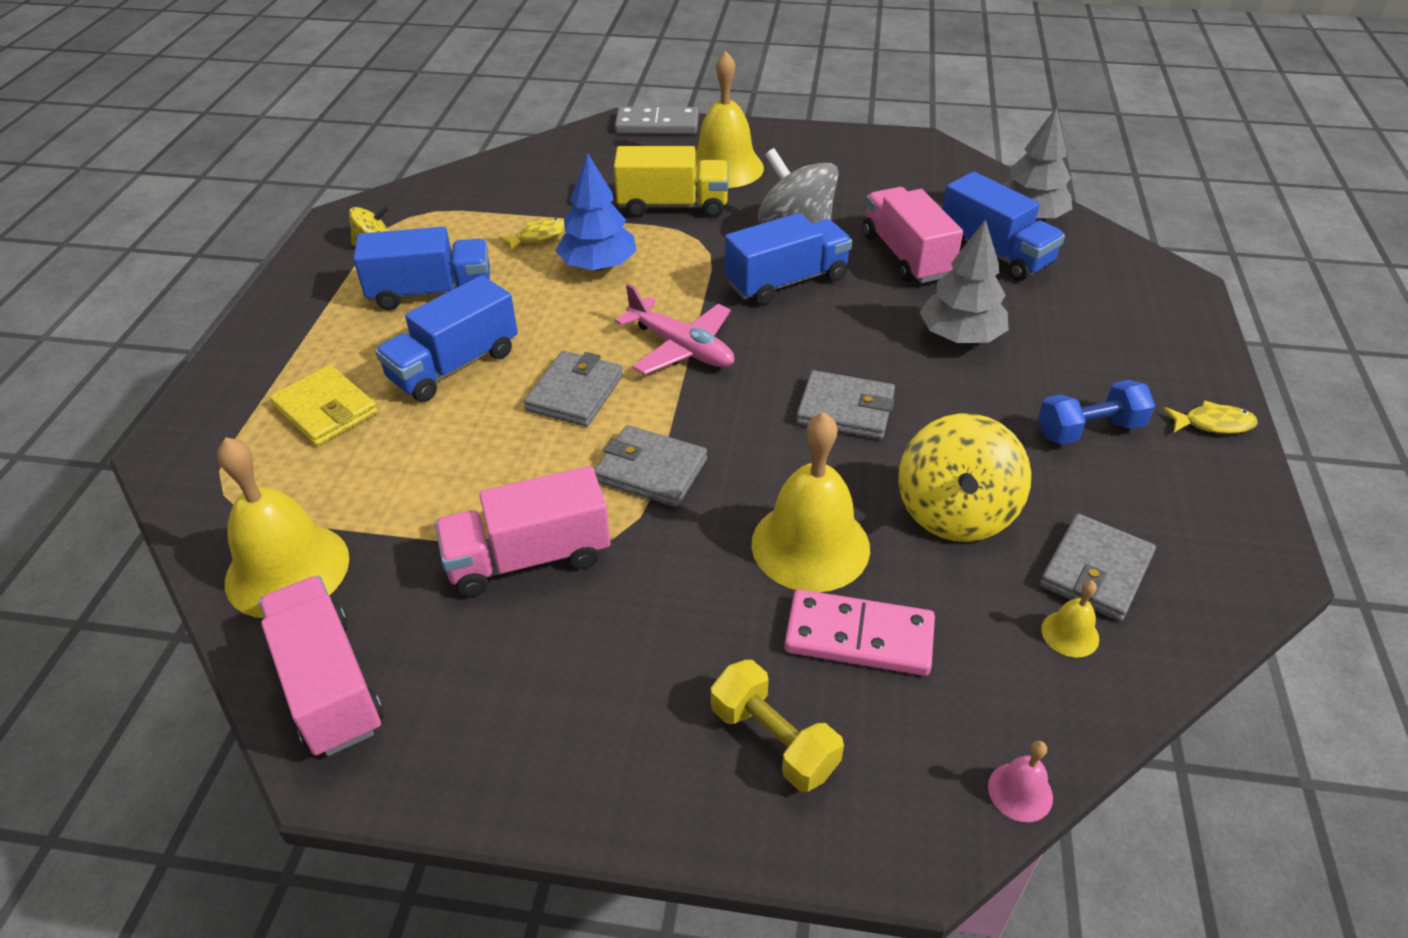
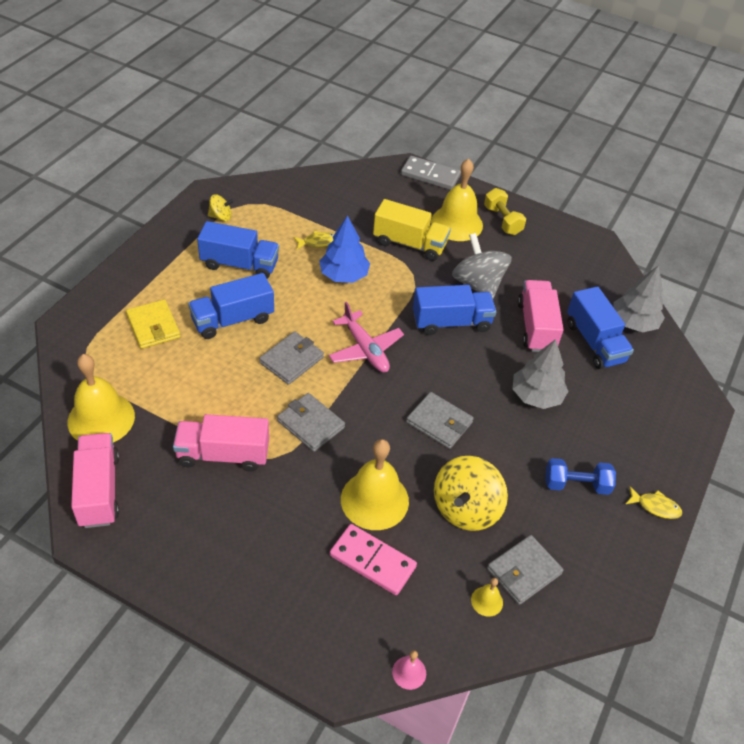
camera: 15 degrees right, 5 degrees up
(773, 740) = (300, 599): yellow dumbbell -> yellow dumbbell (502, 220)

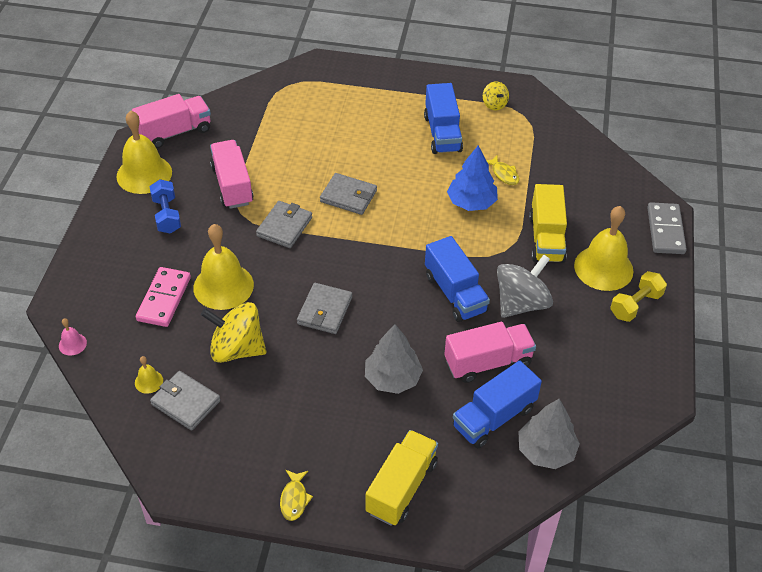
camera: 75 degrees right, 0 degrees up
(101, 418) = (238, 111): yellow bell -> yellow bell (144, 174)
(153, 326) = (342, 107): yellow wallet -> none
(232, 320) = (374, 148): blue truck -> none
(365, 349) = (386, 240): pink plane -> none
(576, 484) = (295, 428): blue dumbbell -> blue dumbbell (167, 215)
(654, 425) = (401, 487): none -> yellow truck

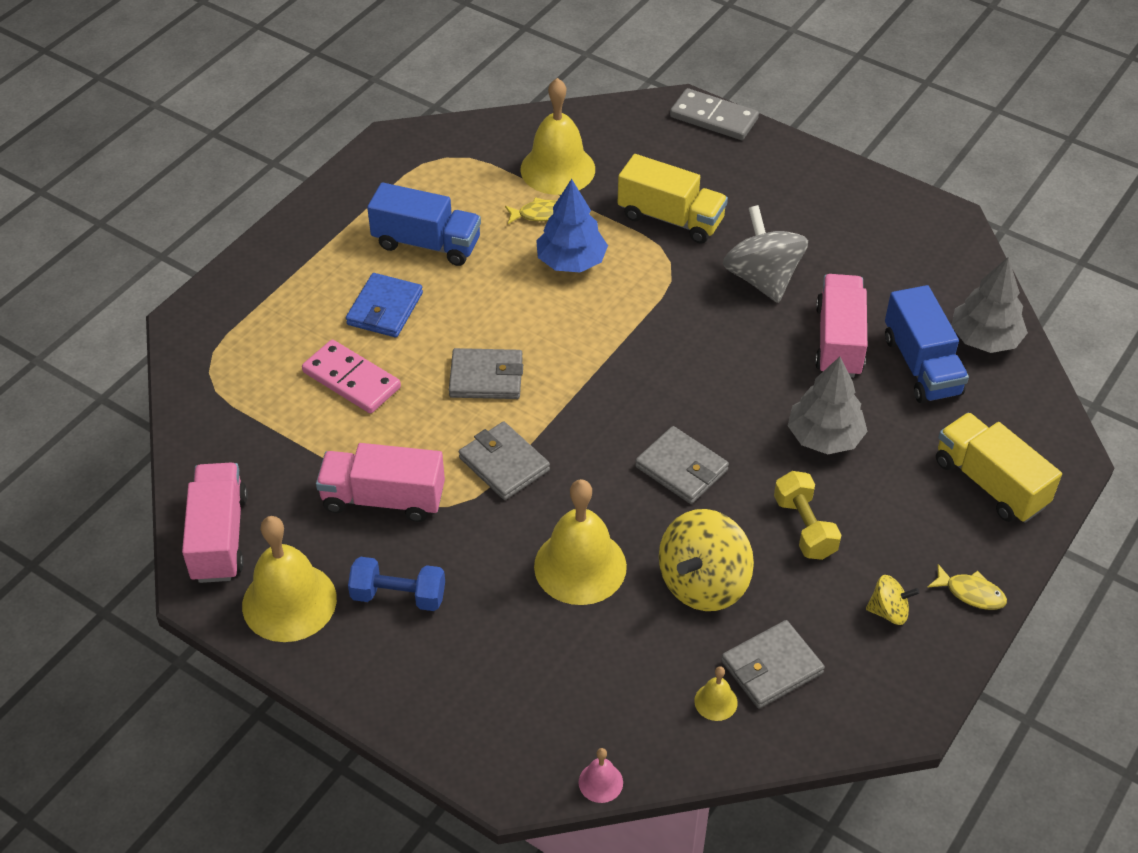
camera: 65 degrees left, 0 degrees up
(164, 299) = (568, 643): pink domino -> pink domino (351, 380)
(348, 196) = (486, 377): grey wallet -> grey wallet turned 45 degrees clockwise
(377, 135) = (385, 309): none -> blue wallet
(455, 293) = (716, 332): blue truck -> none
(494, 104) = (406, 175): yellow spinning top -> yellow spinning top (888, 611)
(603, 268) = (743, 189): yellow bell -> yellow bell (557, 169)
(635, 305) = (812, 186): yellow dumbbell -> yellow dumbbell (804, 527)

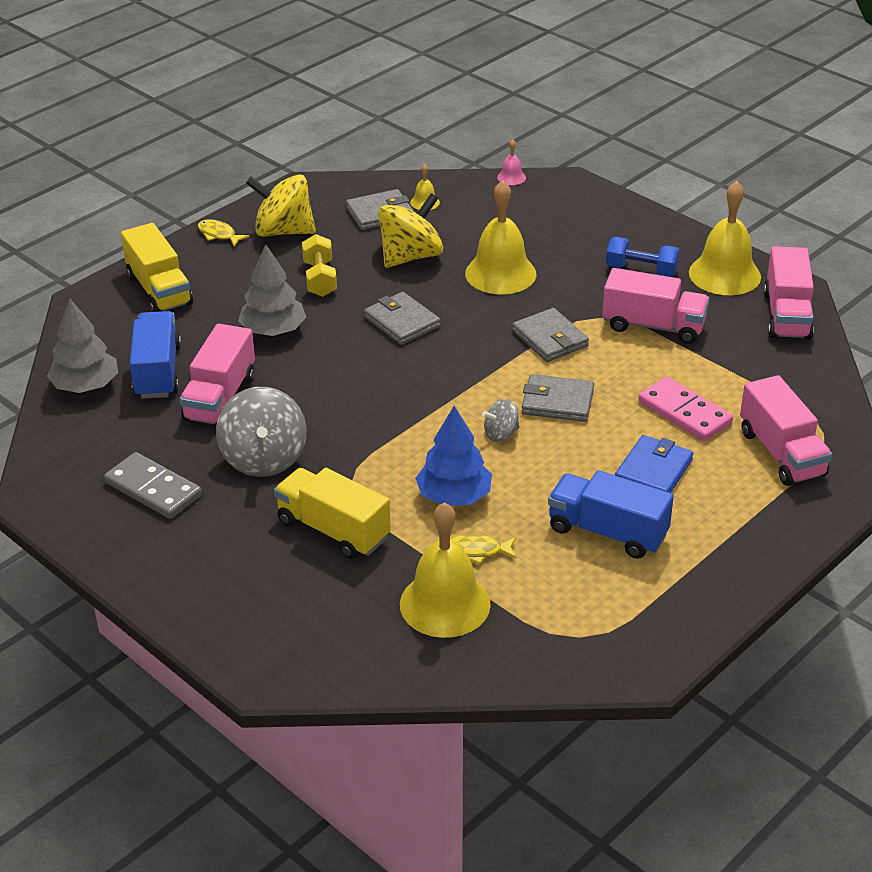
camera: 170 degrees left, 10 degrees down
(256, 342) = (781, 453): none -> pink truck
(539, 332) = (501, 434): none -> grey spinning top
(714, 118) = (231, 651): grey domino -> grey domino (153, 489)
(888, 611) = (283, 231): yellow spinning top -> yellow spinning top, size x1.97

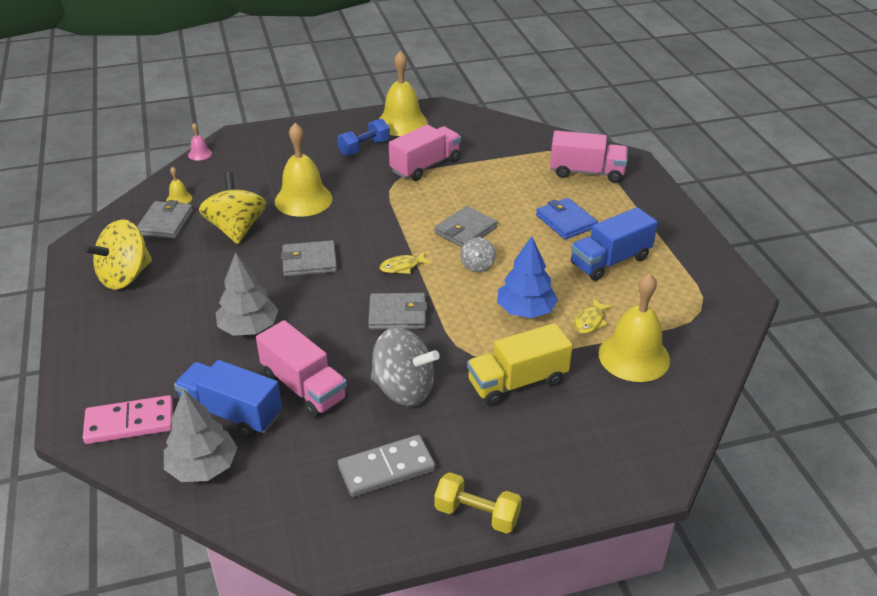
camera: 60 degrees left, 0 degrees up
(159, 290) = (117, 373): yellow truck -> none
(219, 234) = (83, 312): yellow fish -> yellow fish (402, 267)
(320, 279) = (210, 280): yellow dumbbell -> yellow dumbbell (477, 514)
(550, 339) = (397, 208): grey wallet -> grey wallet (397, 314)
(684, 413) = (520, 189): pink domino -> pink domino (130, 423)
(786, 315) = (463, 120): pink truck -> none

